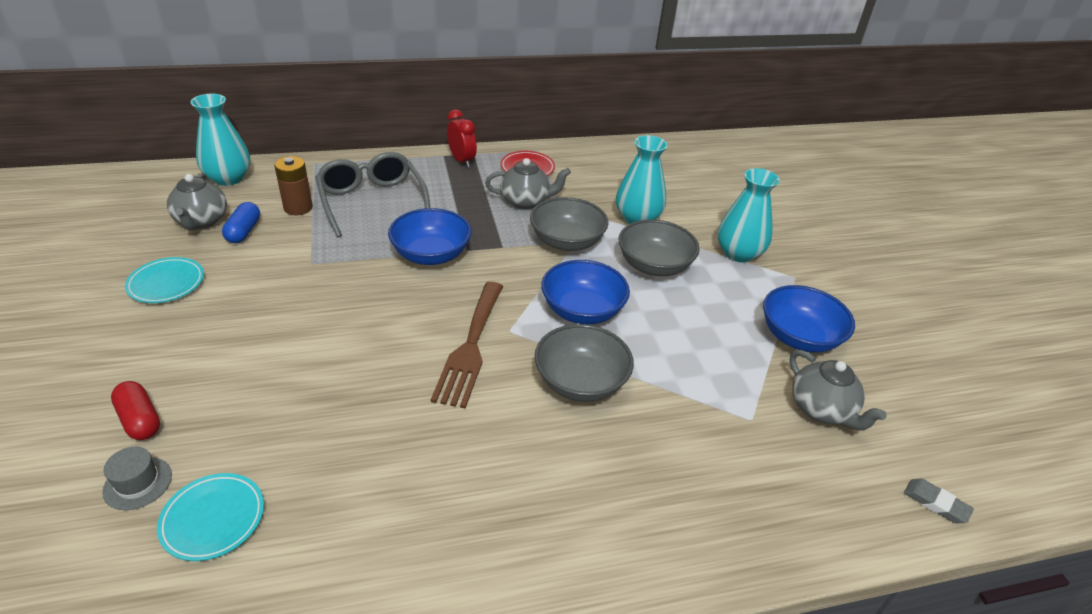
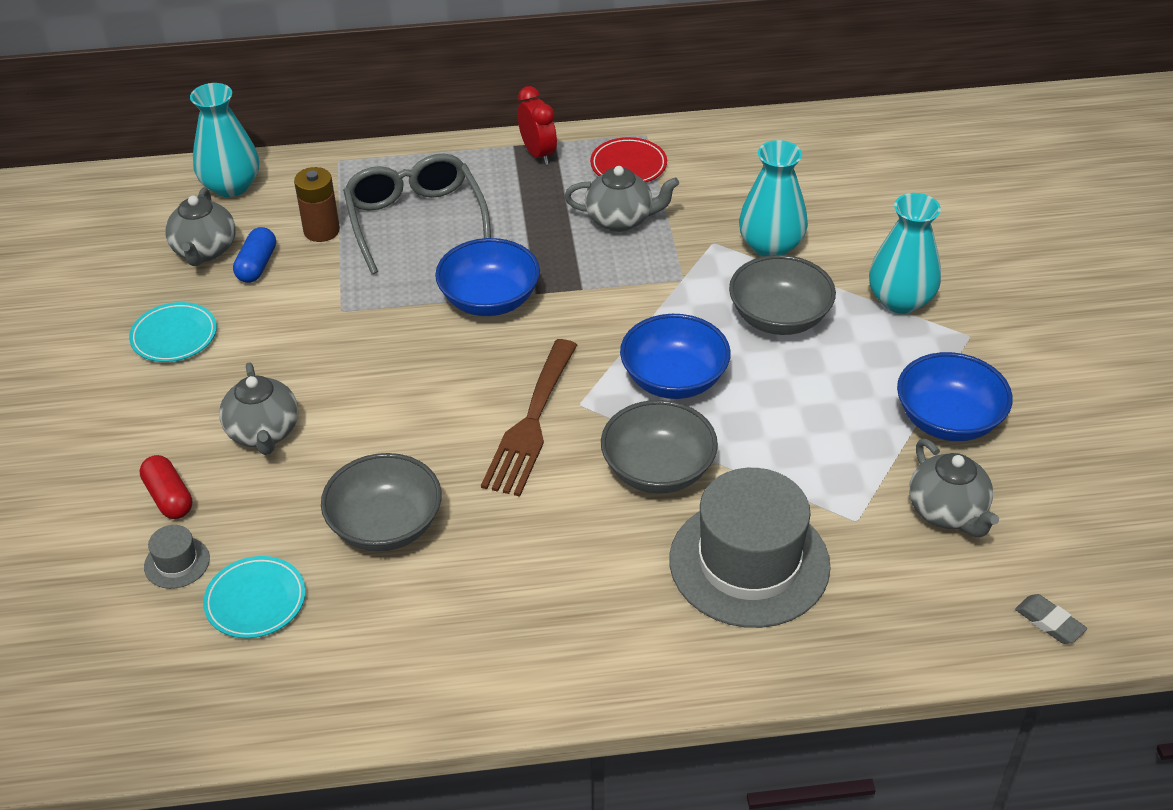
camera: 10 degrees right, 5 degrees up
(237, 360) = (264, 433): none -> grey teapot
(566, 242) = (668, 281): grey bowl -> grey bowl (385, 525)
(671, 460) = (749, 563): none -> grey hat

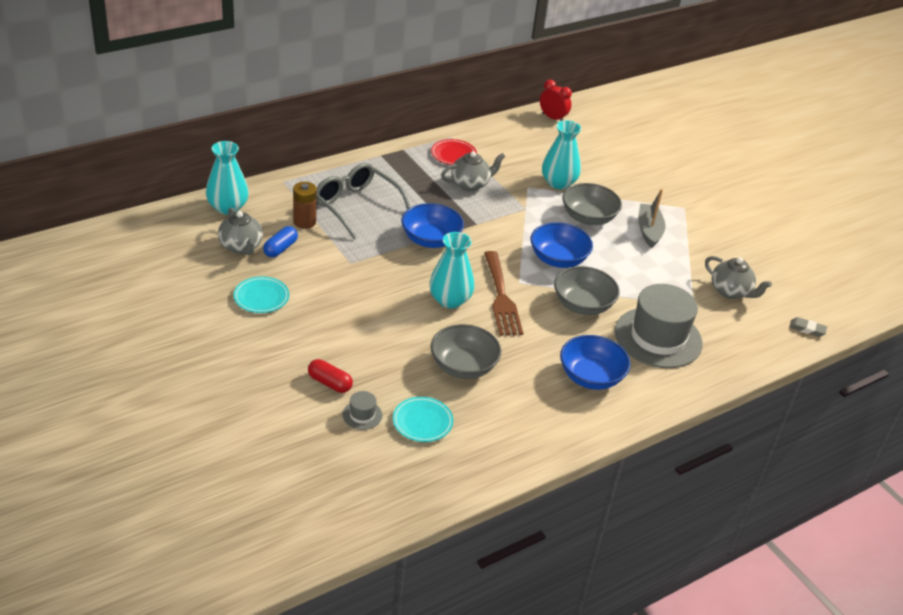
camera: 30 degrees left, 5 degrees down
(257, 265) = (280, 248): blue capsule -> blue capsule turned 45 degrees clockwise
(264, 433) = (358, 336): grey teapot -> none
(538, 153) = (398, 157): red clock -> red clock (552, 118)
(872, 364) = (649, 231): none -> grey boat
(900, 300) = (640, 197): turquoise vase -> turquoise vase (450, 300)
(948, 420) = (702, 249): blue bowl -> blue bowl (591, 377)

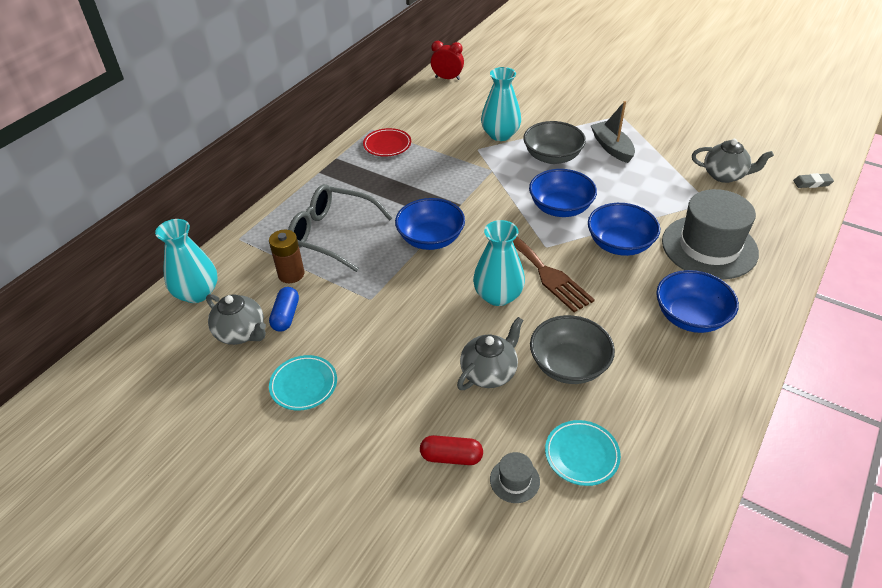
camera: 20 degrees left, 5 degrees up
(470, 184) = (424, 167): grey teapot -> grey teapot (489, 372)
(582, 305) = (619, 244): grey bowl -> blue bowl

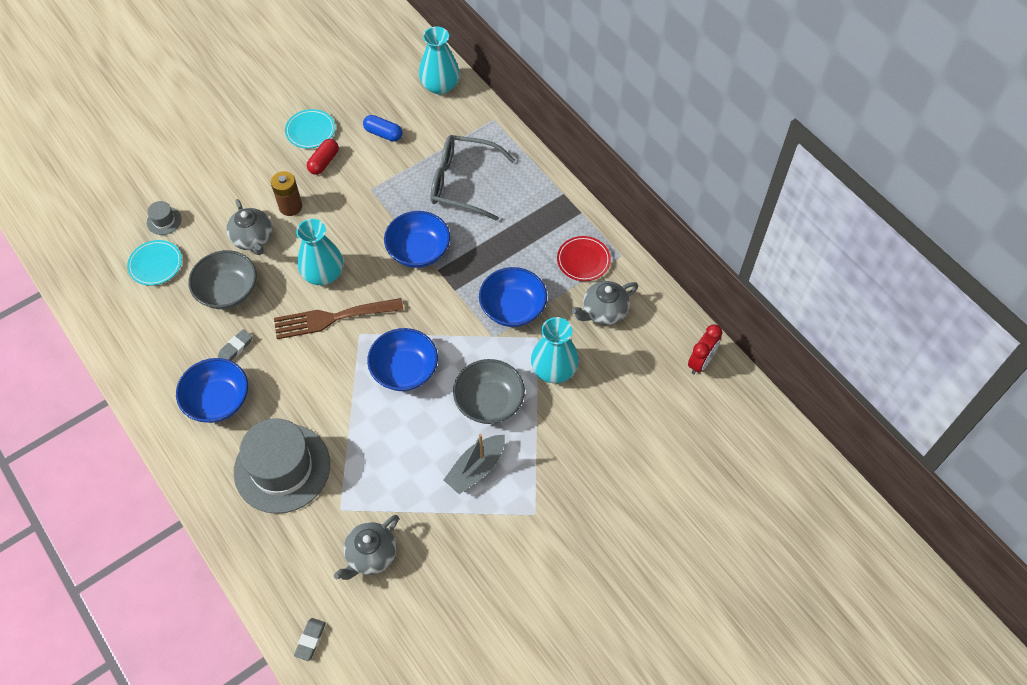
camera: 110 degrees right, 15 degrees up
(241, 333) = (381, 105): grey teapot -> grey teapot (603, 312)
(291, 274) = (428, 145): brown battery -> brown battery (290, 206)
(332, 234) = (463, 183): grey glasses -> grey glasses turned 120 degrees counterclockwise
(451, 457) = (202, 194): red capsule -> red capsule (324, 162)
(611, 148) = (476, 468): grey boat -> grey boat turned 135 degrees clockwise
(619, 244) = (329, 394): blue bowl -> blue bowl (513, 308)
(627, 328) = (236, 348): none -> grey eraser

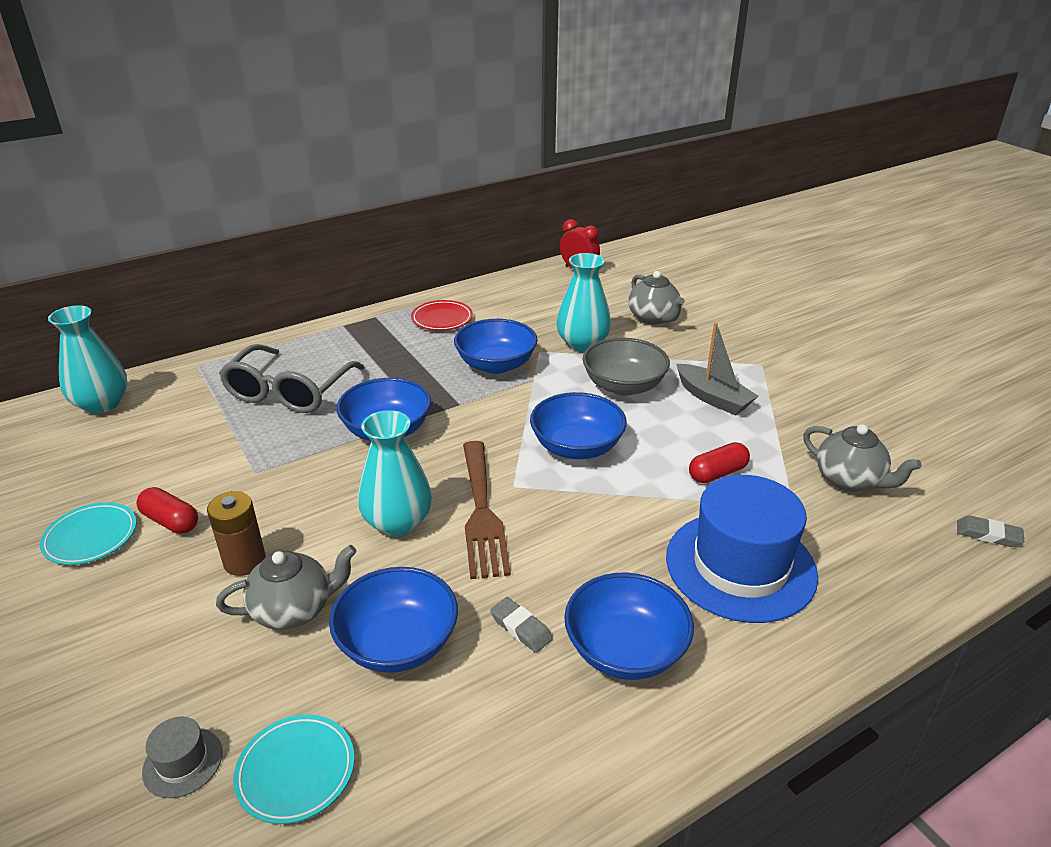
camera: 85 degrees left, 25 degrees down
(228, 291) = (398, 643): grey bowl -> blue bowl
(282, 468) = (740, 566): grey hat -> blue hat
(376, 463) = (717, 473): none -> red capsule
(383, 133) = (154, 457): blue capsule -> none
(603, 312) = (512, 312): grey teapot -> grey teapot (653, 318)

